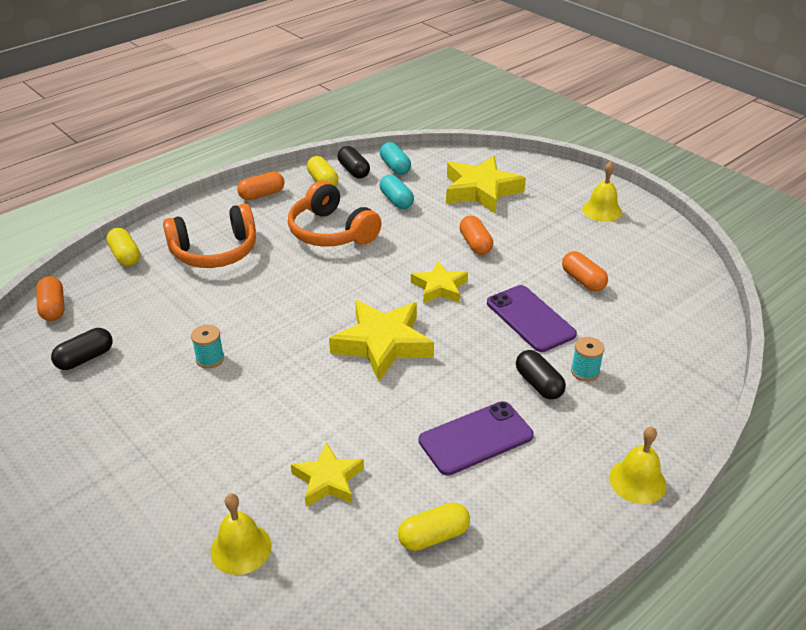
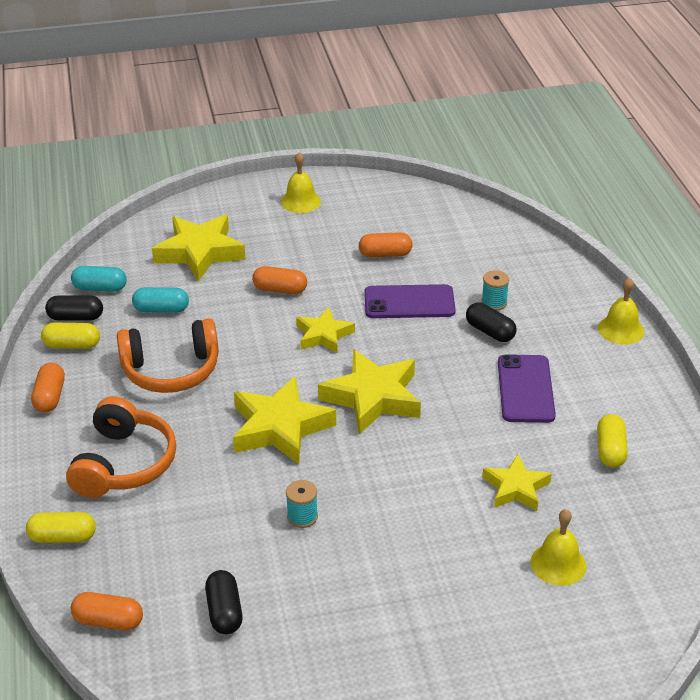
camera: 60 degrees left, 0 degrees up
(306, 308) = (280, 427): none -> yellow star
(539, 384) = (490, 332): black capsule -> black capsule turned 45 degrees clockwise

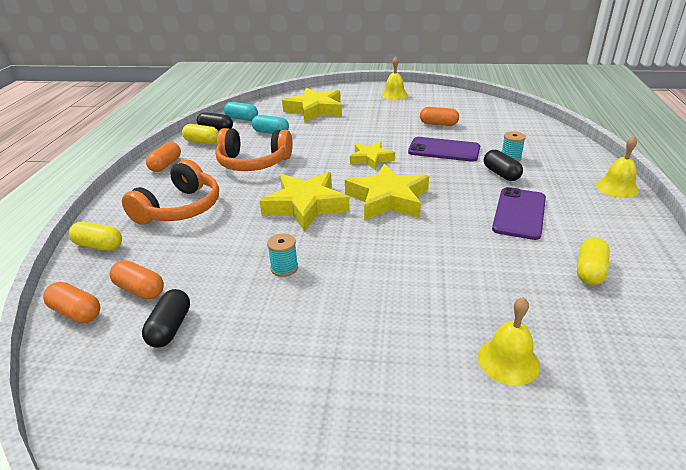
camera: 20 degrees right, 5 degrees down
(280, 289) = (355, 132): orange capsule -> orange capsule (140, 290)
(516, 488) = (485, 284): yellow star -> none

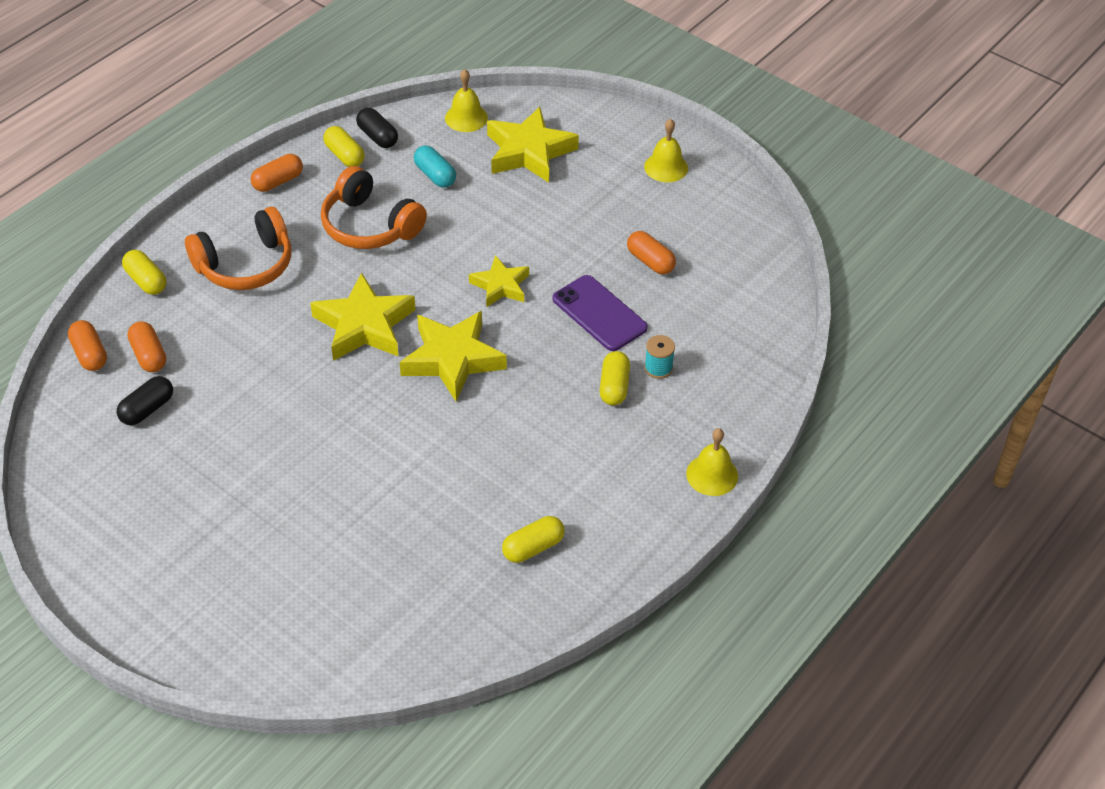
camera: 30 degrees right, 15 degrees up
(242, 118) = (425, 126): turquoise capsule -> none
(284, 268) = (278, 395): turquoise spool -> none
(501, 174) = (614, 387): black capsule -> yellow capsule
(508, 361) = (361, 579): yellow bell -> yellow bell (466, 118)
(519, 213) = (559, 450): purple phone -> none

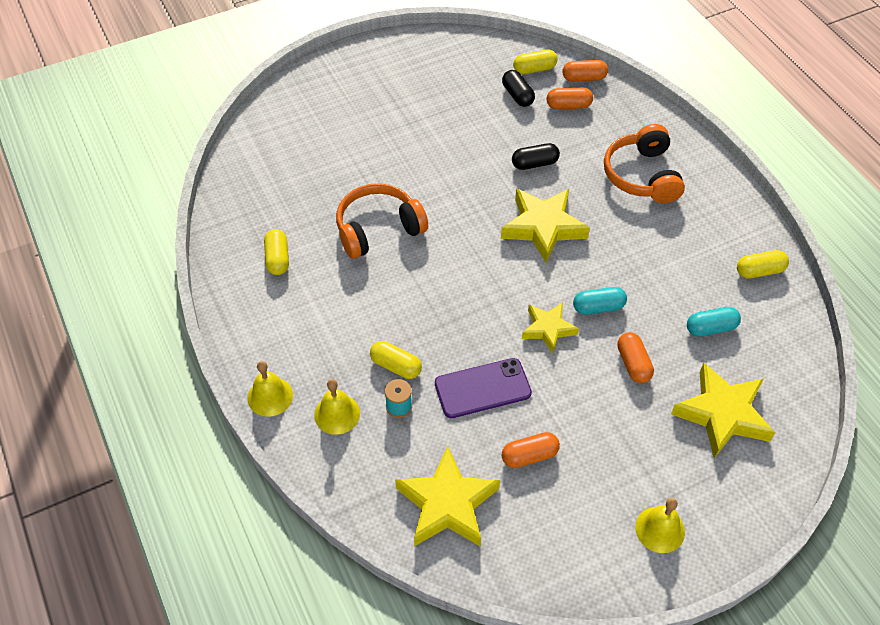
camera: 115 degrees right, 5 degrees up
(146, 281) = (647, 118): yellow capsule -> yellow capsule (534, 69)
(278, 182) = (738, 218): orange capsule -> orange capsule (633, 364)
(370, 225) = (659, 263): orange headphones -> orange headphones (378, 229)
(377, 137) = (780, 302): black capsule -> black capsule (534, 163)
(452, 359) = (480, 270): yellow star -> yellow star (447, 504)
(453, 256) = (598, 307): none -> turquoise capsule
(466, 118) = (790, 380): yellow bell -> yellow bell (337, 414)

